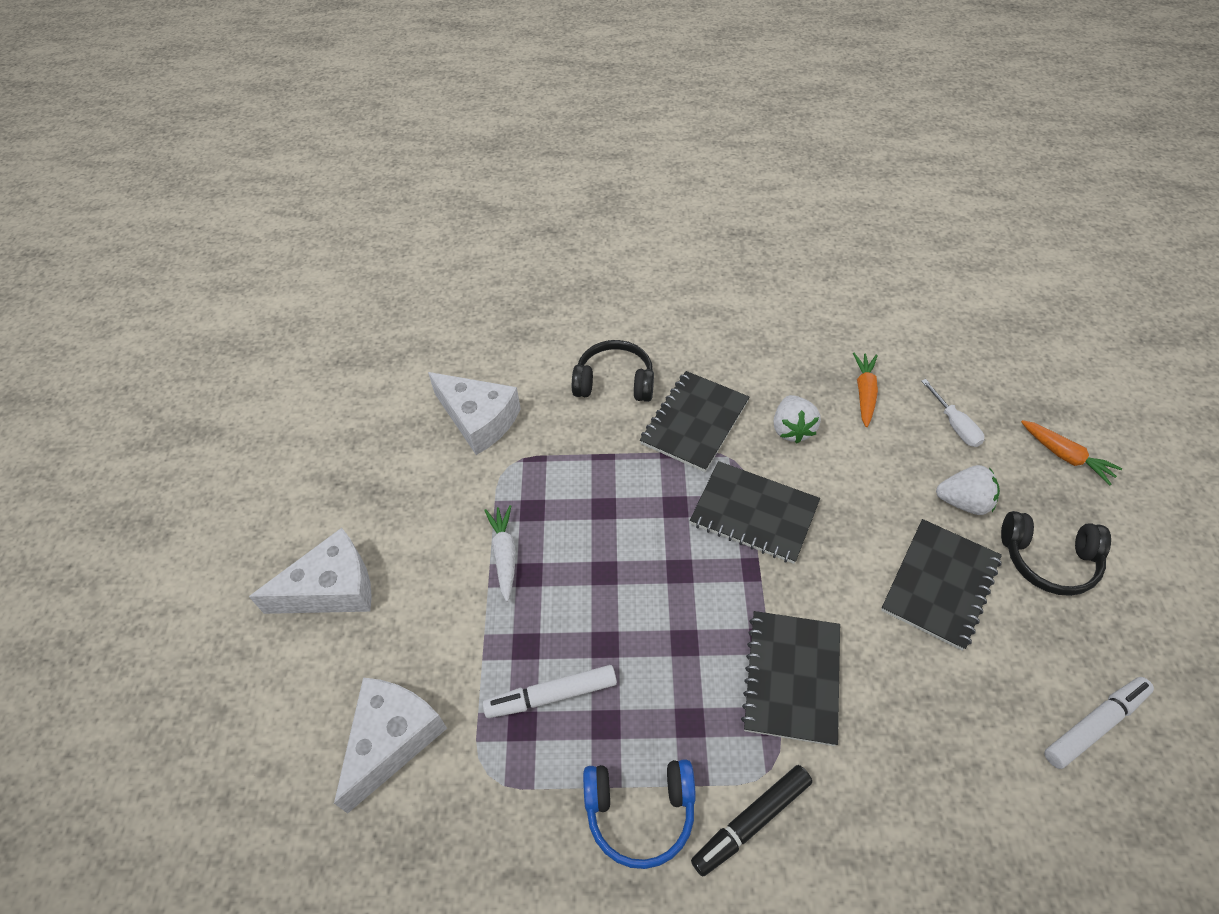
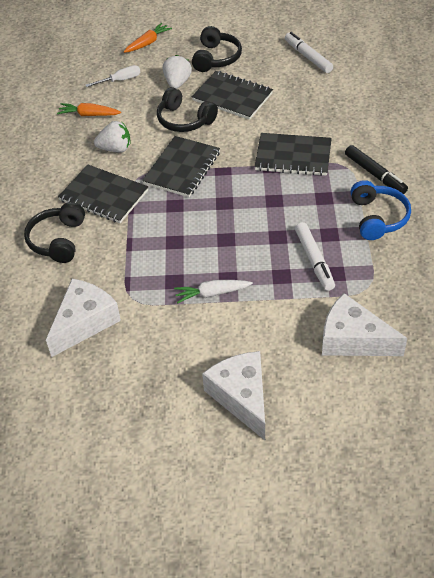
camera: 90 degrees left, 5 degrees down
(868, 514) = (184, 120): none -> black headphones

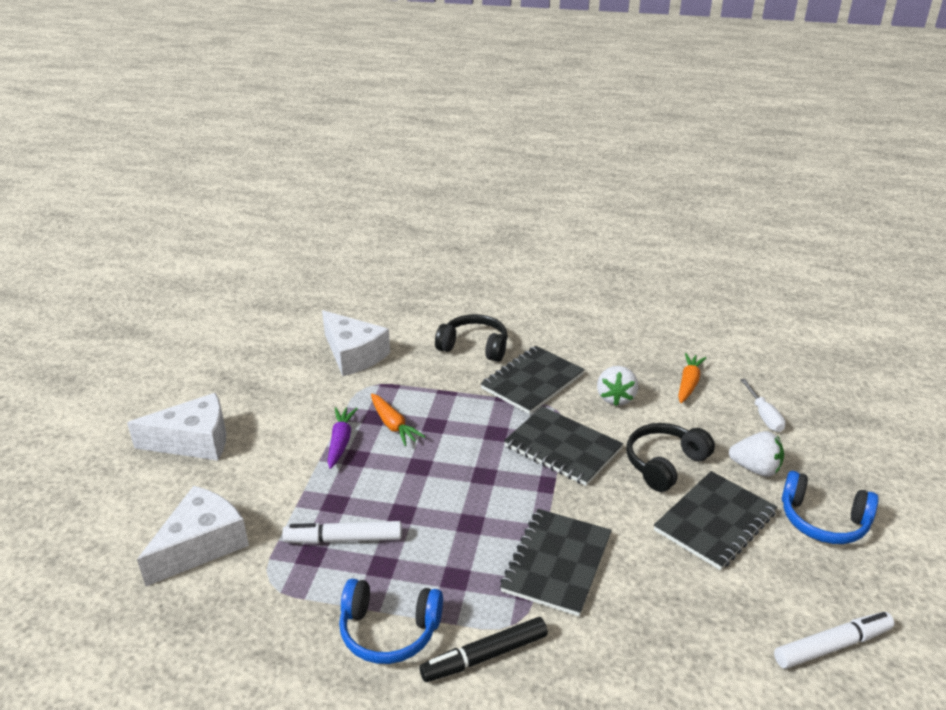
camera: 100 degrees right, 15 degrees down
(147, 43) = (861, 451): orange carrot -> orange carrot (393, 425)
(212, 293) = (340, 442): white carrot -> purple carrot
(216, 58) = (823, 520): black headphones -> blue headphones

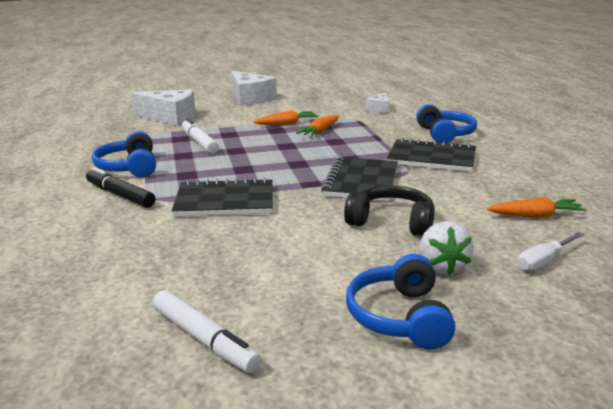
camera: 65 degrees right, 10 degrees down
(340, 442) = (287, 124): purple carrot -> orange carrot
(353, 355) = (379, 109): white cheese -> white cheese, size x0.53
(474, 347) = (445, 134): black headphones -> blue headphones
(615, 398) = (458, 189): white strawberry -> none
(714, 521) = (334, 255): black notebook -> none

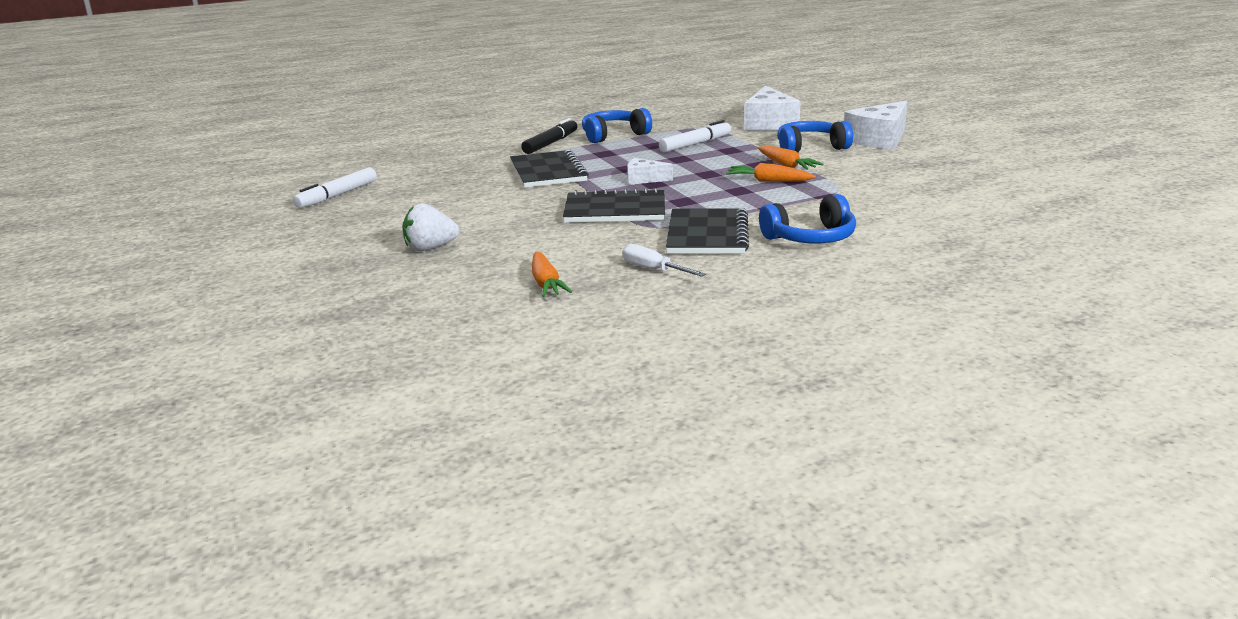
camera: 80 degrees right, 0 degrees up
(379, 109) = (900, 199): white cheese -> white cheese (644, 179)
(391, 222) = (516, 227): black headphones -> none
(400, 317) = (355, 239): blue headphones -> blue headphones (810, 148)
(544, 261) = (441, 284): white screwdriver -> white screwdriver (653, 270)

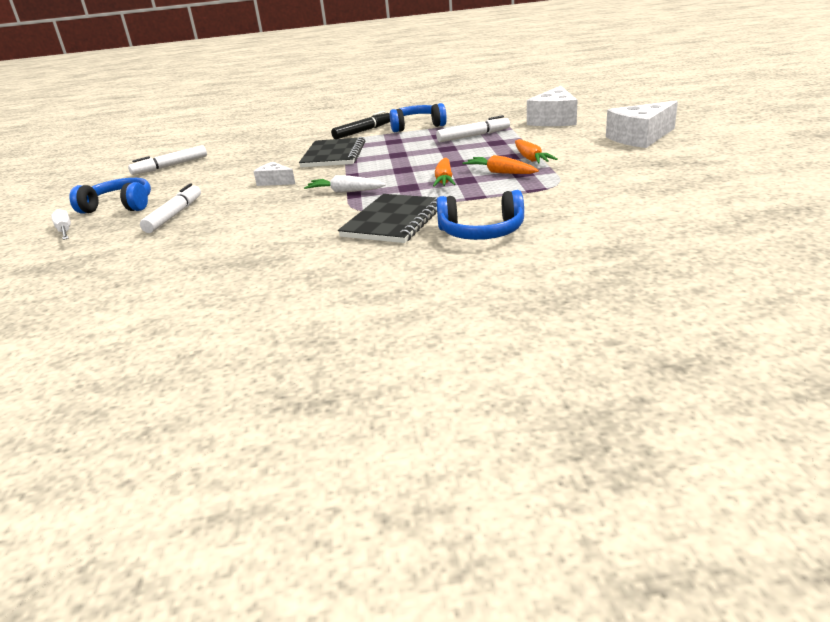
camera: 20 degrees right, 5 degrees up
(430, 248) = (174, 215): white strawberry -> white marker
(546, 283) = (215, 256): orange carrot -> orange carrot (444, 180)
(615, 210) = (345, 192): black notebook -> white carrot
(644, 179) = (398, 165): white cheese -> white cheese (275, 181)
(653, 270) = (312, 252): white screwdriver -> white screwdriver (65, 231)
(810, 148) = (568, 143): blue headphones -> blue headphones (119, 206)

